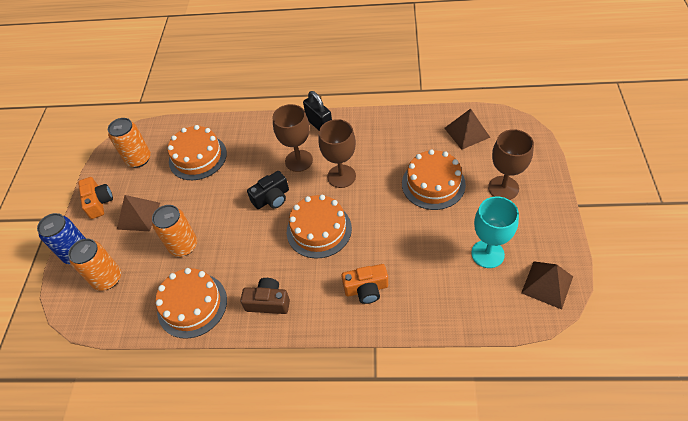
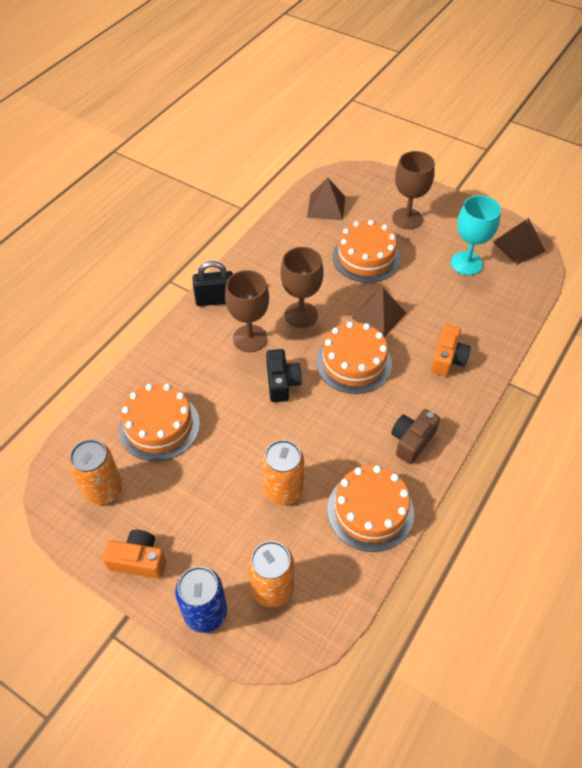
camera: 65 degrees left, 0 degrees up
(138, 215) = (199, 521): brown pyramid -> brown pyramid (378, 315)

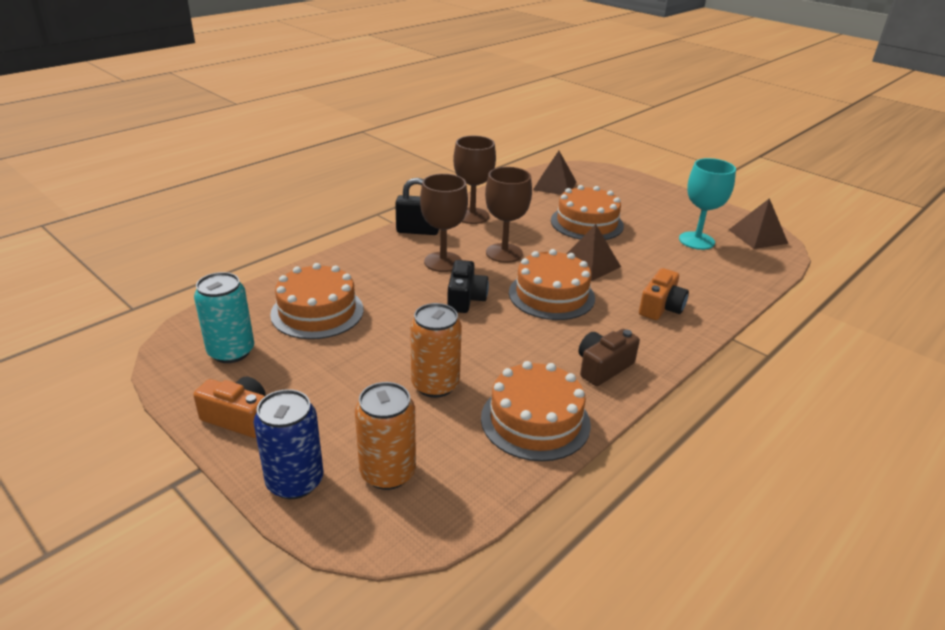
camera: 10 degrees right, 20 degrees down
(103, 489) = (231, 352): orange can -> turquoise can
(407, 218) = (637, 203): brown goblet -> brown goblet (472, 216)

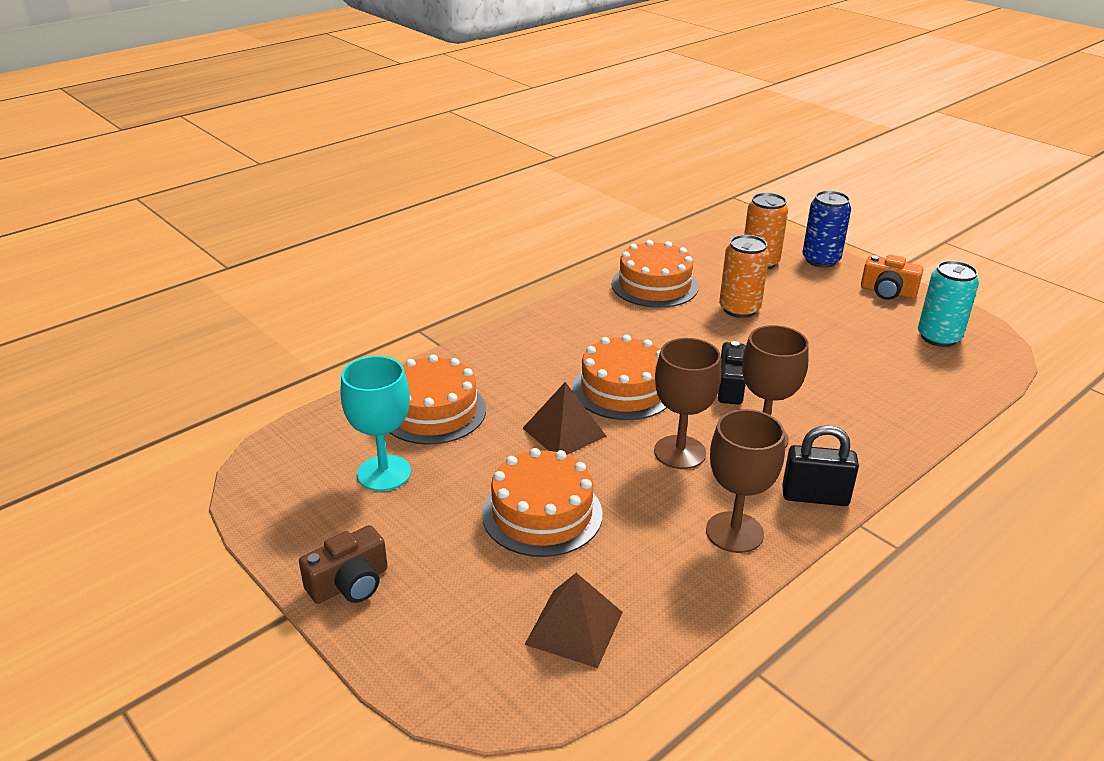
camera: 175 degrees left, 0 degrees up
(317, 312) = (884, 374): orange cake -> orange cake (433, 411)
(603, 367) = (587, 318): brown camera -> brown camera (350, 584)
(661, 307) = (500, 373): orange camera -> none
(758, 236) = (278, 481): brown pyramid -> none

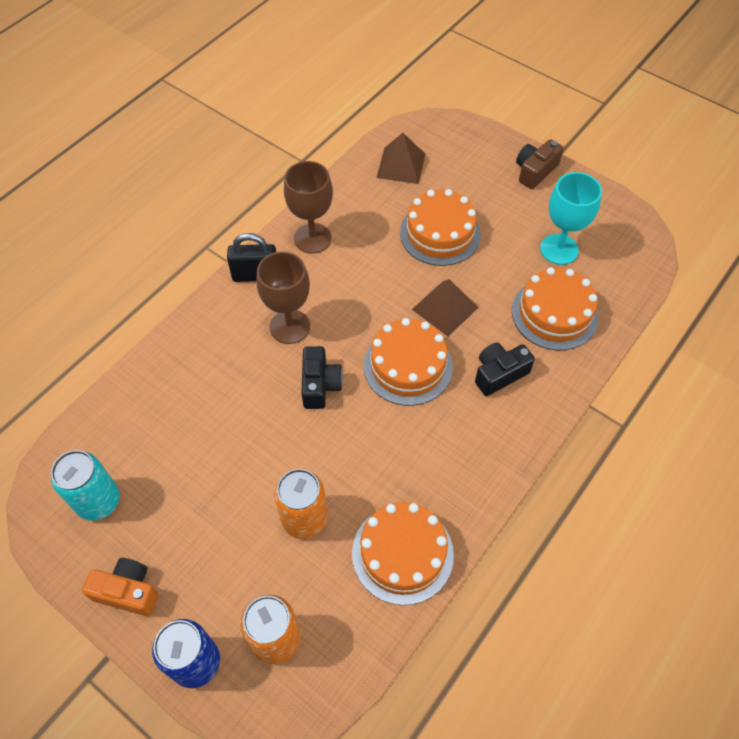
camera: 170 degrees right, 25 degrees up
(524, 372) = (499, 374): none -> black camera
(680, 452) = (353, 301): brown goblet -> none

